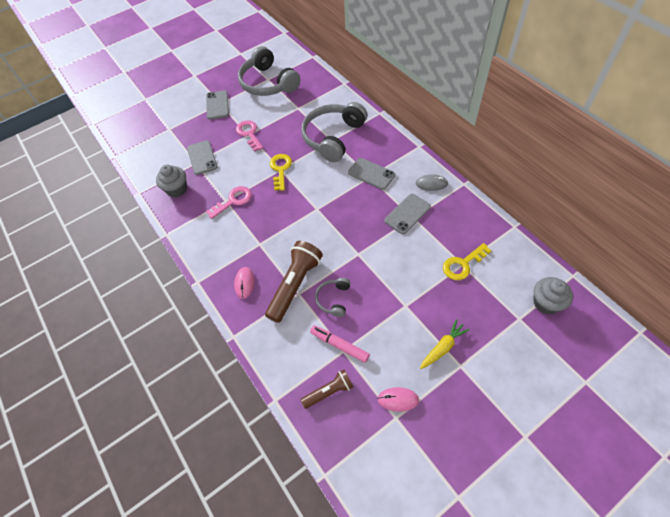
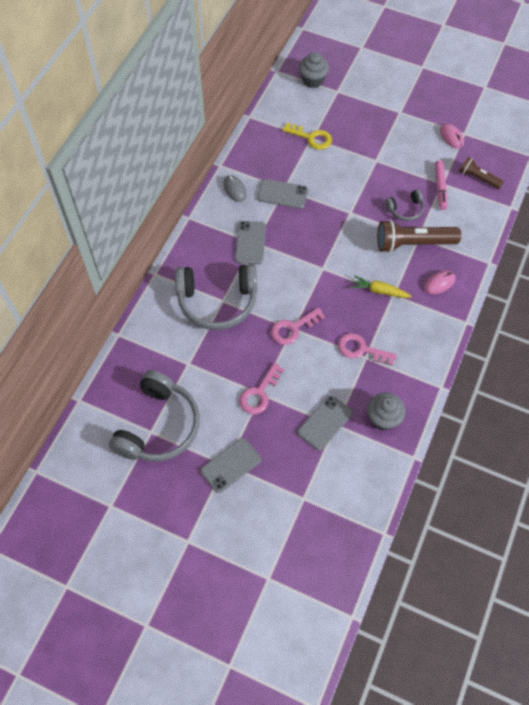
camera: 125 degrees left, 5 degrees up
(280, 169) = (293, 328): yellow key -> pink key
(443, 347) = (393, 126): yellow carrot -> yellow carrot (379, 291)

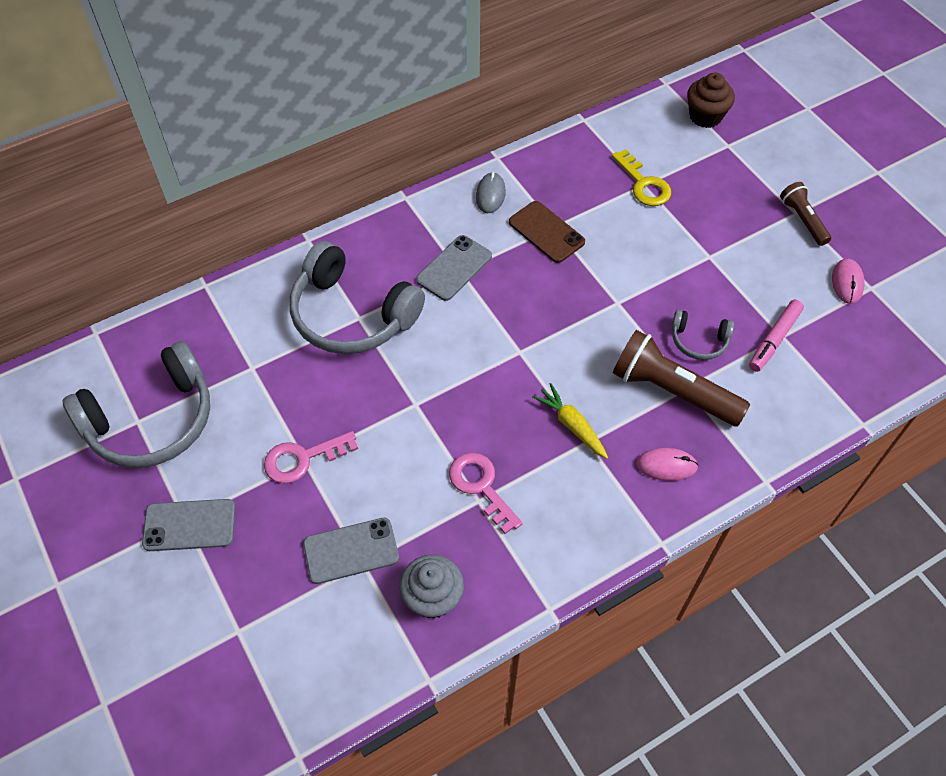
camera: 35 degrees right, 5 degrees down
(282, 194) = (546, 232): grey phone -> brown phone
(293, 328) = (415, 404): pink key -> none
(313, 80) = (705, 116): grey cupcake -> brown cupcake
(478, 178) = (844, 357): brown flashlight -> brown flashlight (802, 220)

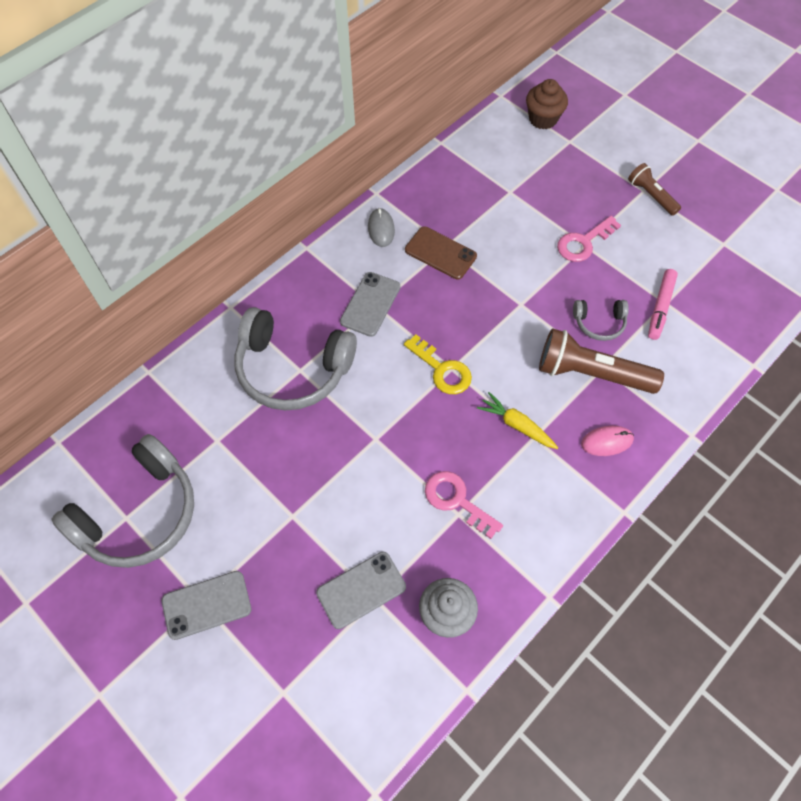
camera: 15 degrees left, 5 degrees up
(302, 459) = (290, 515): pink key -> pink key (583, 243)
(644, 184) = (510, 191): yellow key -> yellow key (442, 370)
(847, 282) = (703, 243): pink mouse -> none

